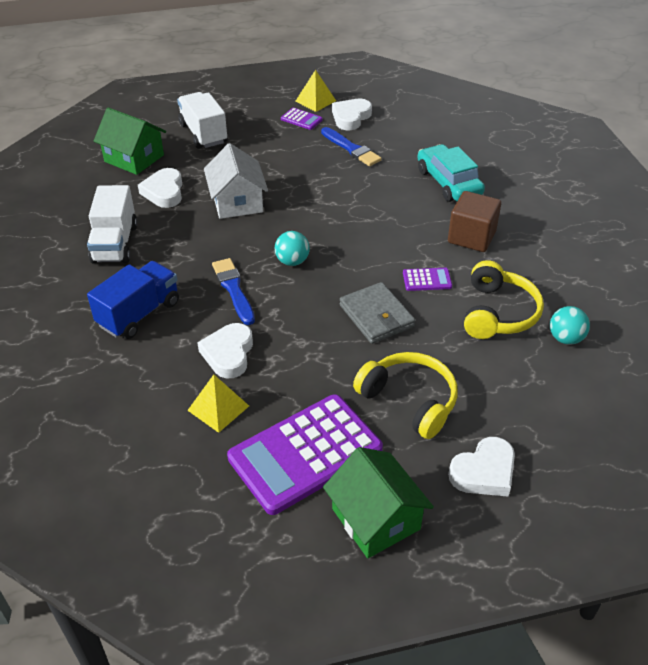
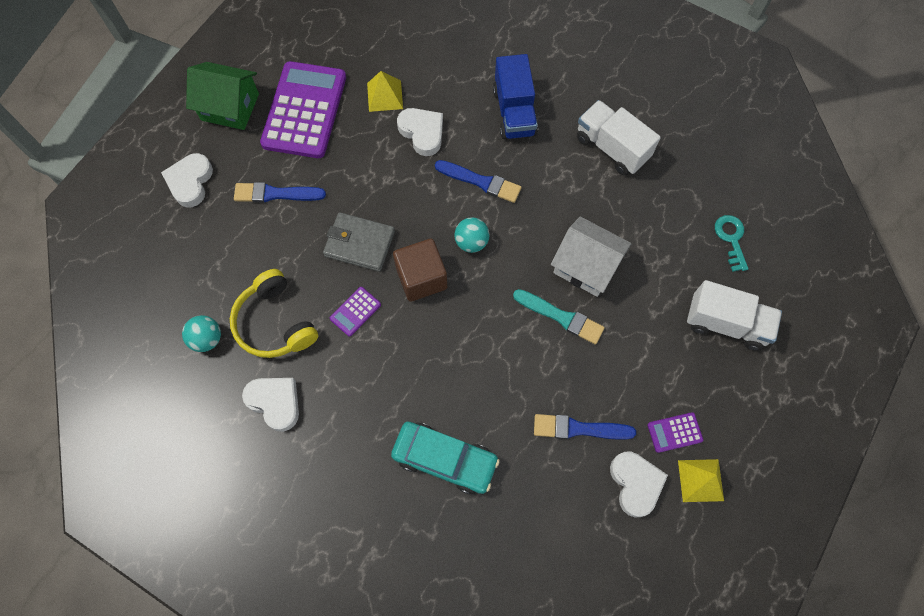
camera: 135 degrees right, 25 degrees up
(134, 158) = (731, 239): green house -> turquoise key
(164, 192) = (653, 225): white heart -> white heart (275, 402)
(290, 192) = (561, 317): none -> turquoise brush
(409, 401) = (275, 194): yellow headphones -> blue brush
(471, 237) = (362, 396): brown cube -> brown cube (421, 278)

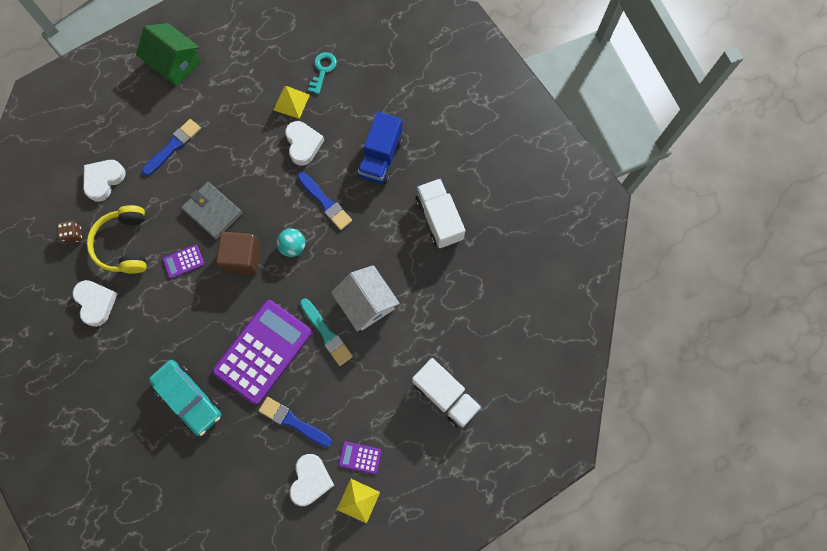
camera: 25 degrees right, 5 degrees up
(190, 182) = (119, 111): white heart -> white heart (104, 180)
(207, 339) = (73, 235): turquoise ball -> brown dice
(275, 194) = (173, 146): blue brush -> blue brush turned 105 degrees clockwise
(304, 110) = (227, 89): purple calculator -> purple calculator (263, 351)
(731, 239) = (488, 332): turquoise key -> turquoise key (323, 70)

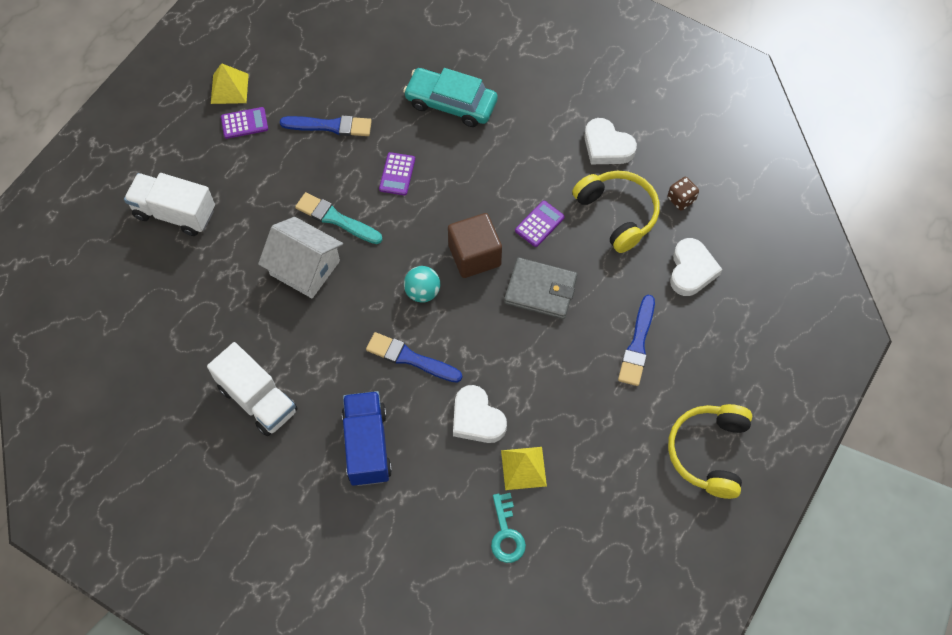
camera: 155 degrees right, 10 degrees down
(175, 63) = (709, 452): green house -> yellow headphones
(263, 351) = (397, 174): purple calculator -> purple calculator, size x0.41
(311, 480) = (286, 86): white heart -> none

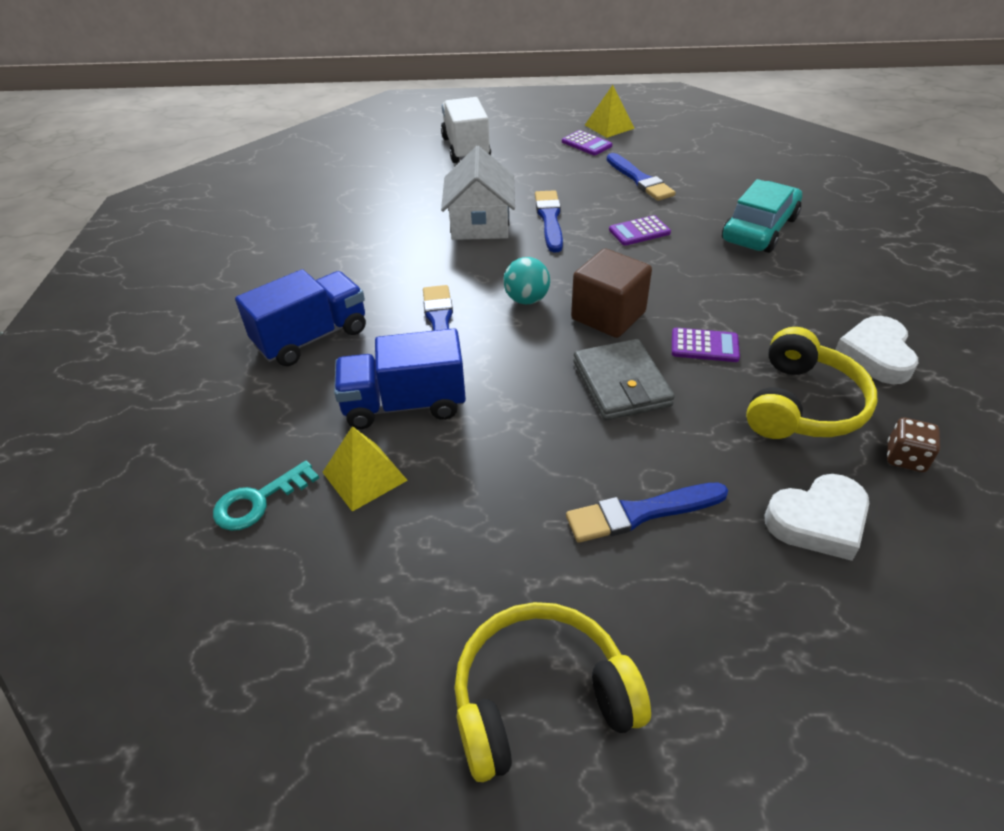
camera: 60 degrees right, 20 degrees down
(258, 399) = (318, 253): white truck -> none
(336, 219) = (549, 219): turquoise brush -> blue brush
(451, 103) = (759, 229): turquoise car -> turquoise car turned 45 degrees clockwise
(477, 418) = (404, 404): white heart -> blue truck

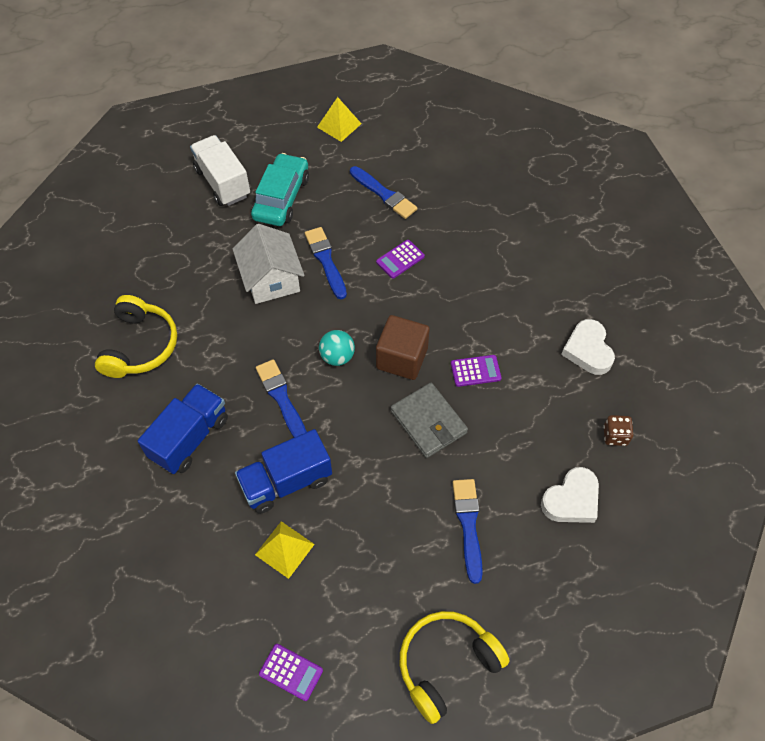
camera: 20 degrees left, 15 degrees up
(258, 501) = (222, 589): turquoise key -> none
(586, 144) = (326, 154): purple calculator -> purple calculator (291, 672)
(641, 513) = (468, 525): blue brush -> blue brush turned 120 degrees clockwise
(759, 229) = (489, 236): turquoise car -> turquoise car (281, 197)
(802, 405) = (548, 408): yellow headphones -> yellow headphones (140, 346)

